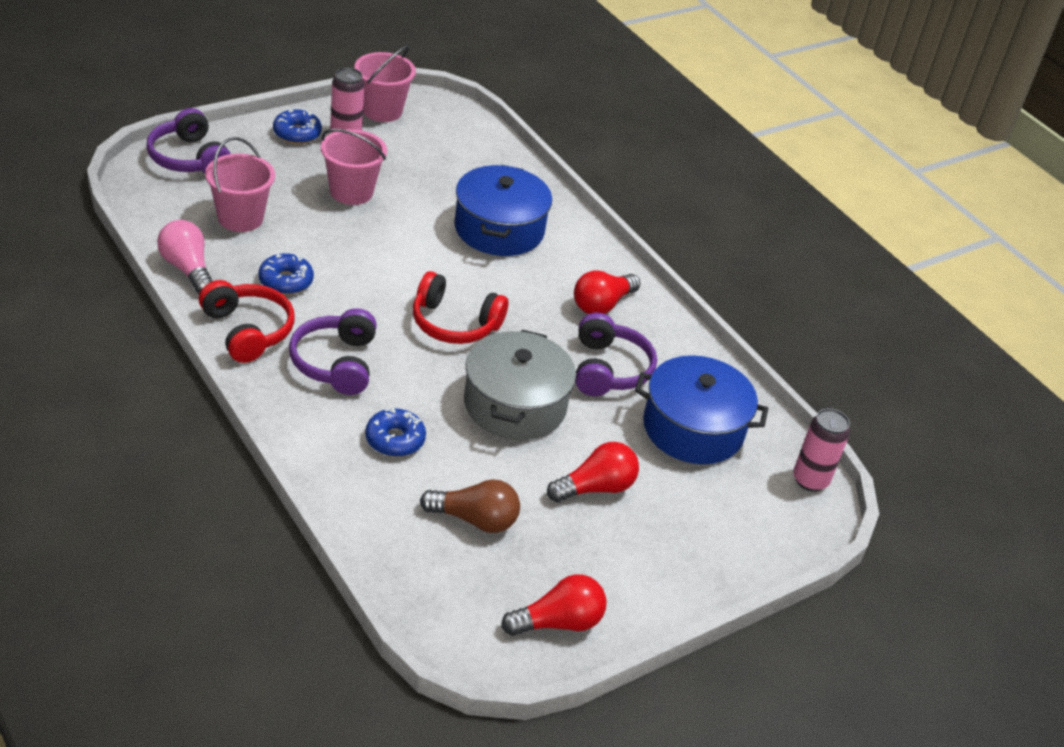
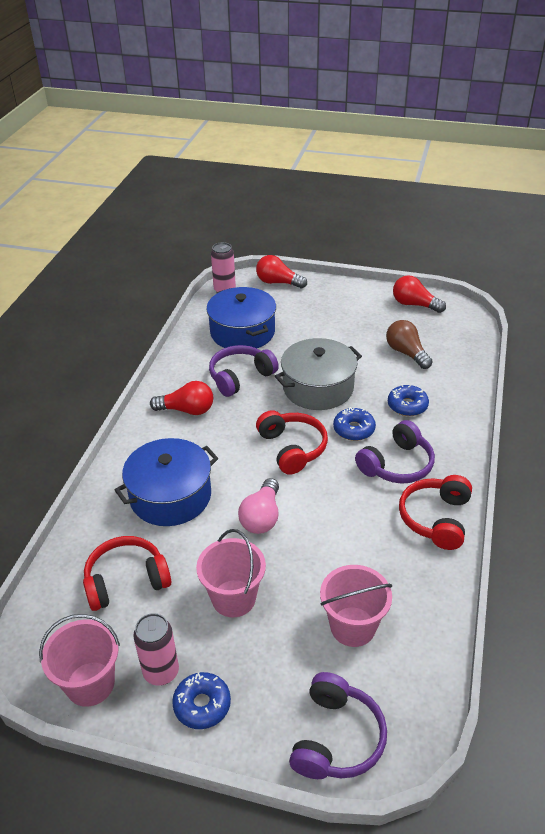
camera: 125 degrees left, 0 degrees up
(187, 268) = (439, 599): pink light bulb -> pink light bulb (262, 517)
(286, 281) = (372, 543): blue donut -> blue donut (354, 429)
(443, 164) = (126, 580): none -> red headphones
(595, 488) = (329, 335): red light bulb -> red light bulb (278, 282)

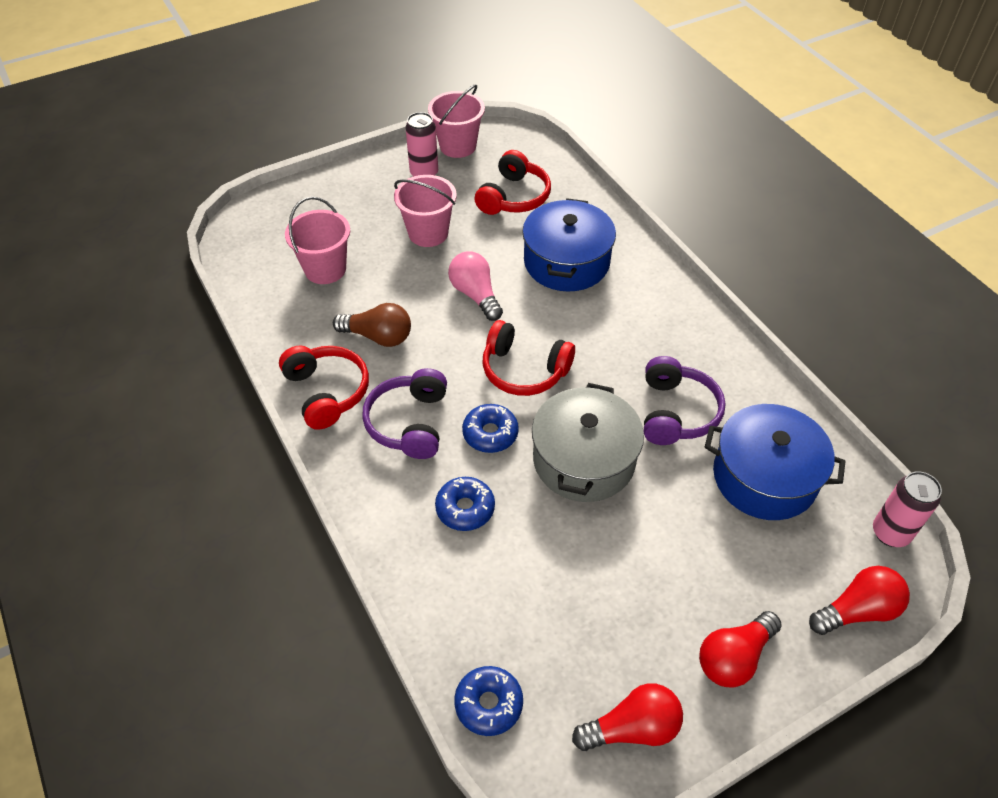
camera: 135 degrees right, 10 degrees up
(187, 410) = (668, 338): red light bulb -> red light bulb (734, 657)
(202, 705) = (380, 176): blue donut -> blue donut (488, 704)
(336, 738) = (281, 210): purple headphones -> none
(406, 353) = (544, 601): brown light bulb -> brown light bulb (378, 336)

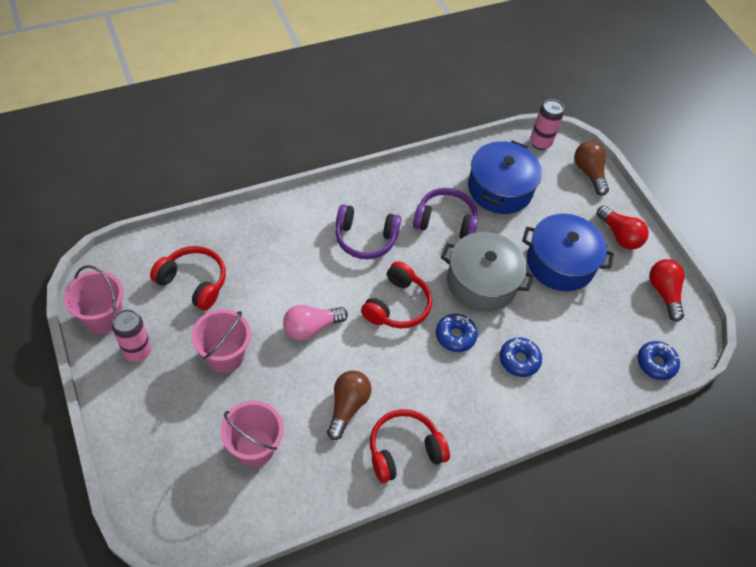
camera: 90 degrees left, 5 degrees up
(409, 423) = (441, 390): purple headphones -> purple headphones (365, 239)
(566, 262) = (285, 257): blue pot -> blue pot (560, 263)
(857, 610) = (589, 173): red light bulb -> brown light bulb

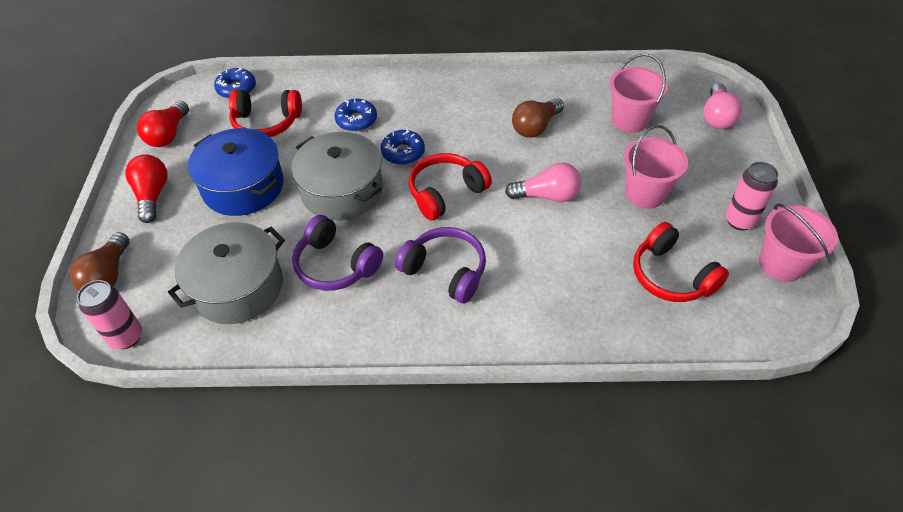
camera: 150 degrees left, 5 degrees down
(161, 484) = (716, 117): none -> pink light bulb
(404, 450) = (499, 89): red headphones -> red headphones (266, 122)
(500, 189) = (237, 287): blue pot -> grey pot

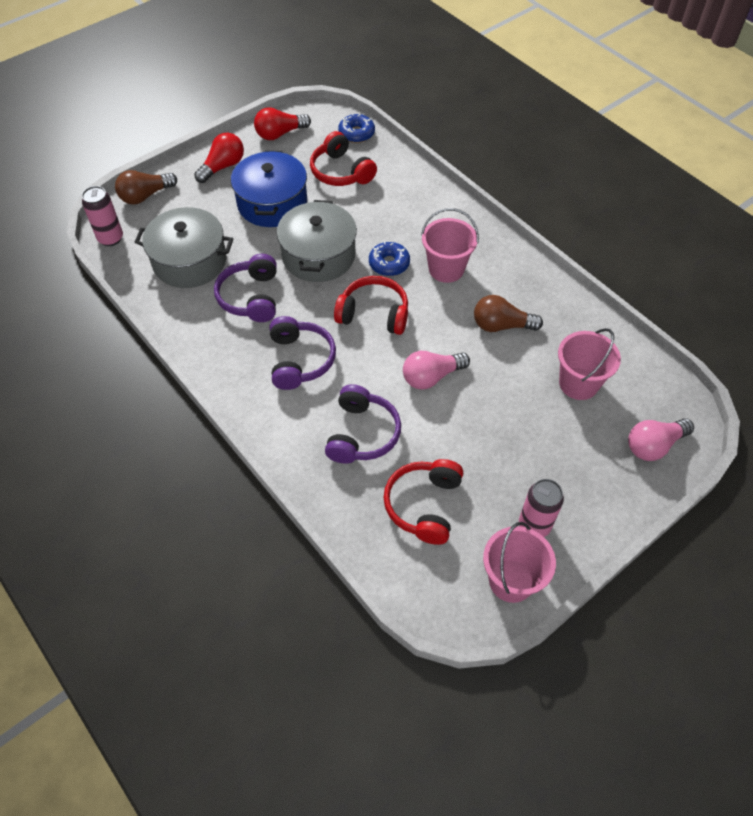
camera: 50 degrees right, 5 degrees up
(356, 120) = (394, 216): blue donut -> none
(547, 196) = (431, 377): pink light bulb -> pink light bulb turned 105 degrees clockwise
(565, 274) = (362, 434): none -> purple headphones
(645, 193) = (499, 441): pink bucket -> pink bucket (446, 269)

